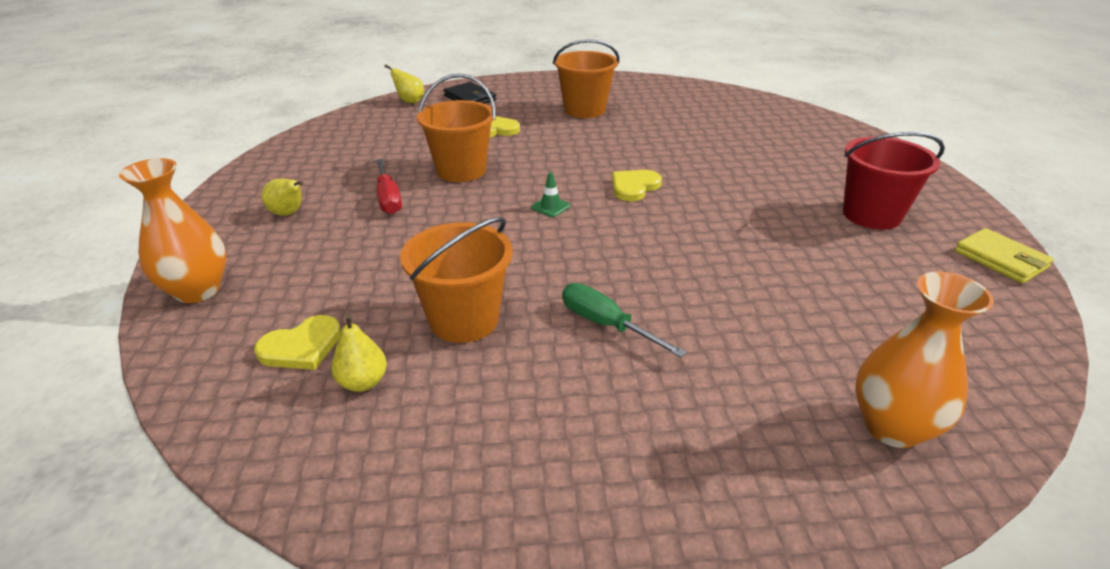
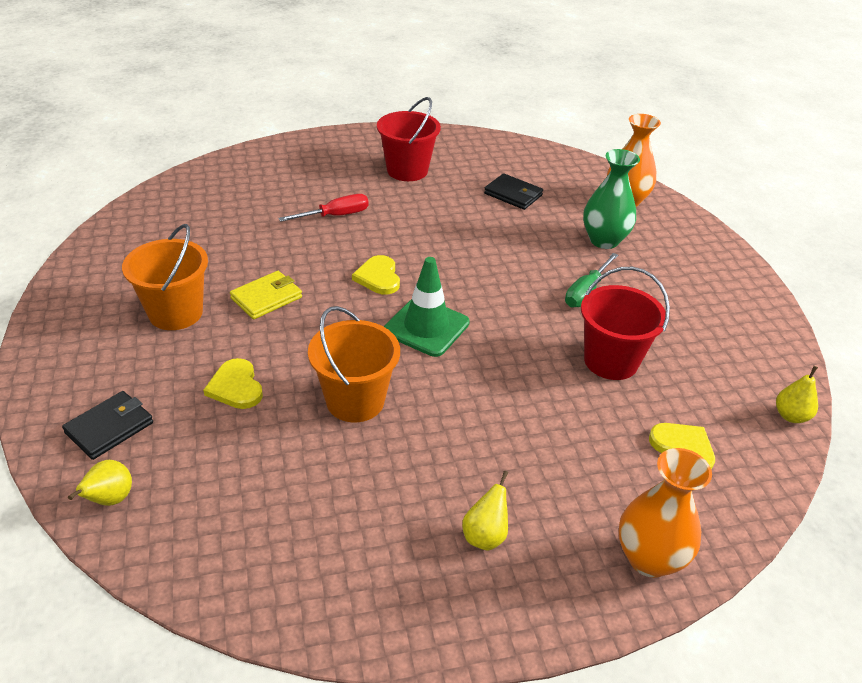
camera: 100 degrees left, 5 degrees up
(363, 382) = (699, 402): yellow pear -> yellow pear (791, 416)
(388, 198) = (432, 451): red screwdriver -> red screwdriver (335, 216)
(464, 320) = (611, 361): orange bucket -> red bucket
(550, 207) = (426, 327): green traffic cone -> green traffic cone, size x2.29
(634, 187) = (378, 277): yellow heart -> yellow heart turned 45 degrees clockwise
(743, 369) = (604, 240): none -> green vase
(850, 294) = (513, 194): none -> black wallet
(1000, 259) = (455, 138): yellow wallet -> yellow wallet (266, 298)

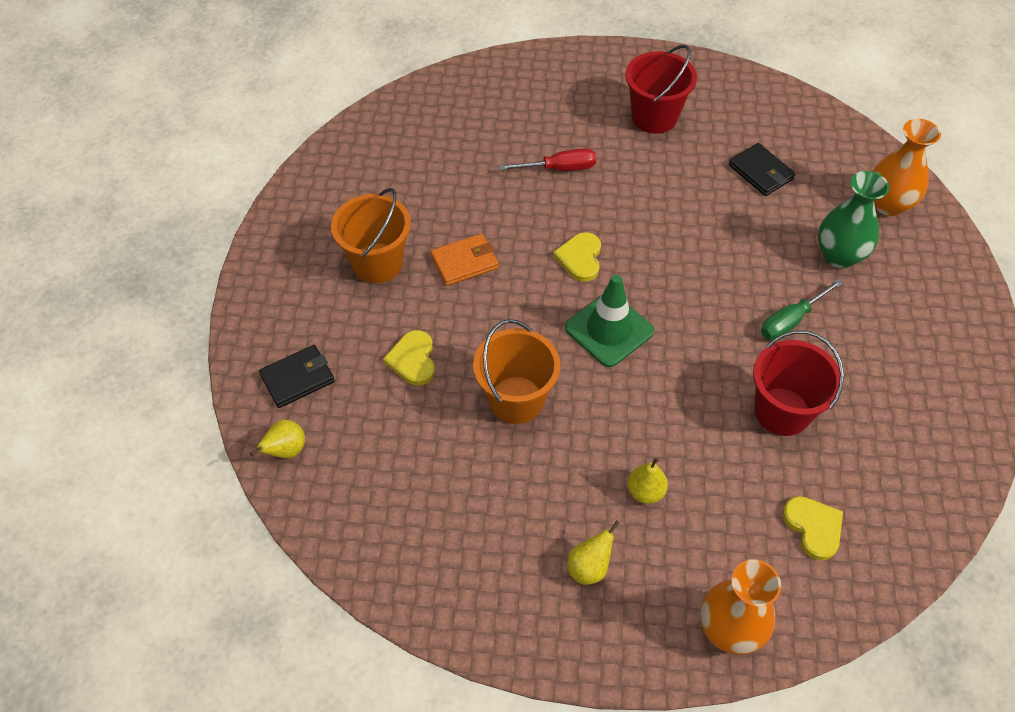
camera: 20 degrees right, 15 degrees up
(266, 298) = (464, 262): yellow wallet -> orange wallet
(791, 416) = (945, 519): yellow pear -> yellow pear (645, 492)

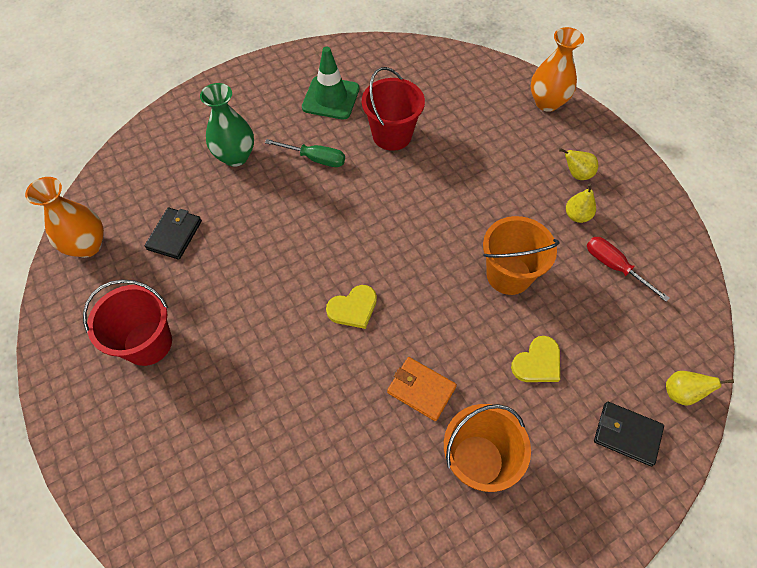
camera: 125 degrees left, 5 degrees up
(559, 168) = (263, 382): red screwdriver -> red screwdriver (614, 266)
(609, 330) = (405, 253): green traffic cone -> green traffic cone (331, 98)
(645, 492) = (506, 172): yellow pear -> yellow pear (577, 216)
(813, 527) = (456, 93): yellow heart -> none
(888, 204) = (163, 149): orange vase -> orange vase (87, 245)

